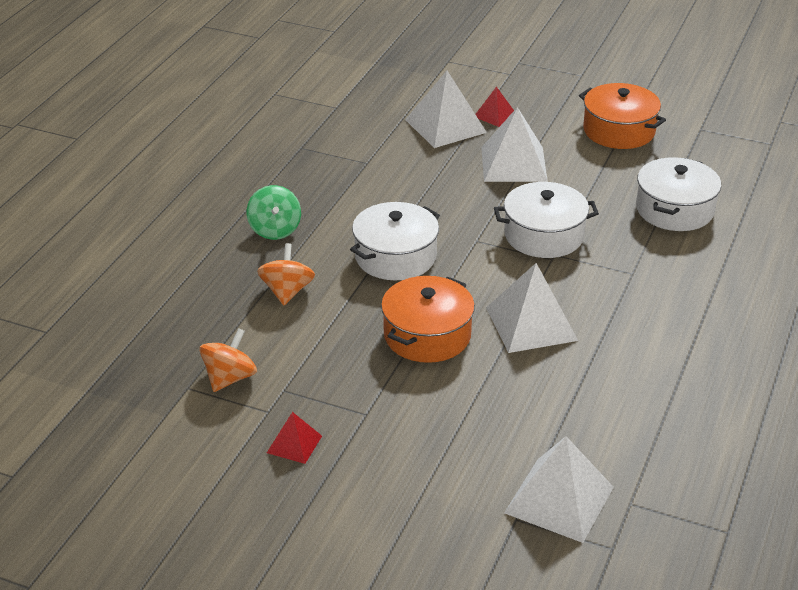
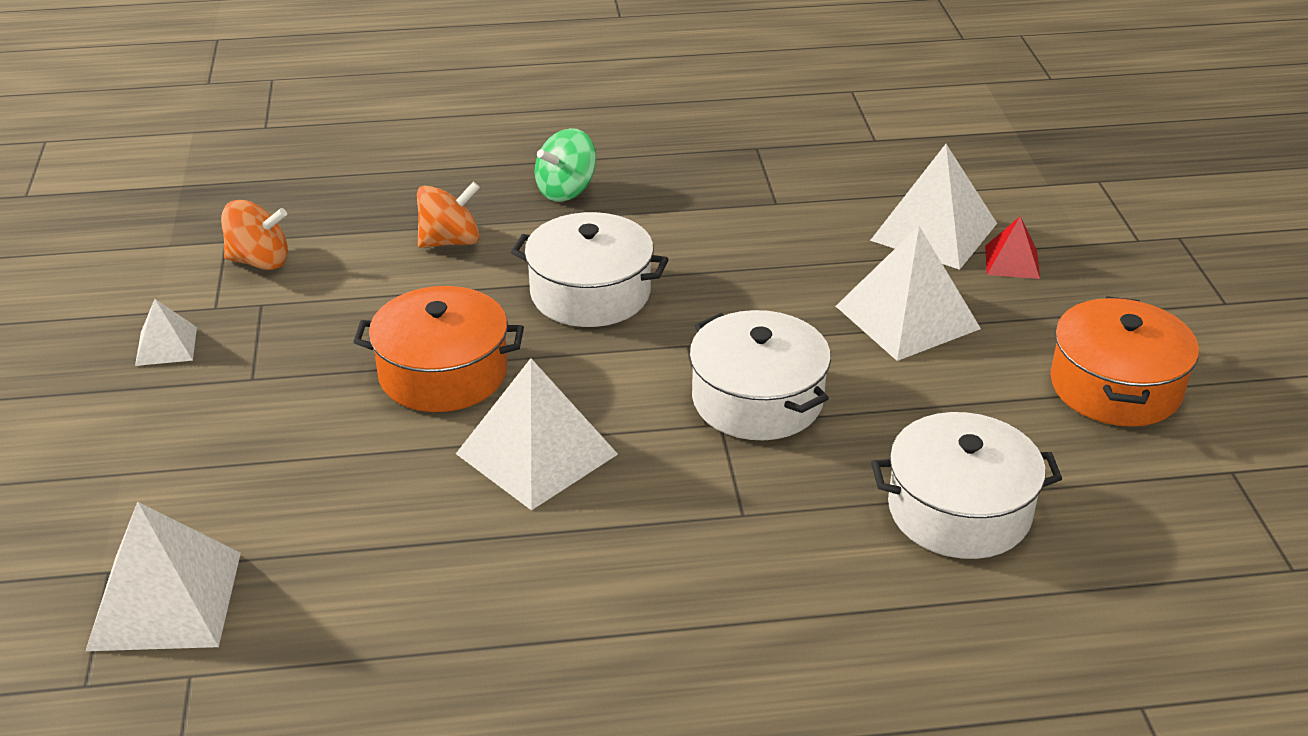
camera: 60 degrees right, 0 degrees up
(294, 444) = (166, 346): red pyramid -> white pyramid

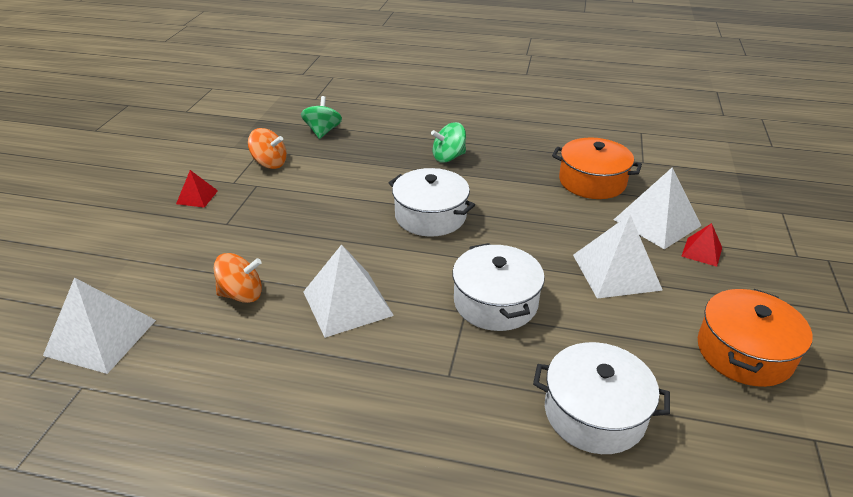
camera: 20 degrees right, 0 degrees up
(166, 346) = (197, 197): white pyramid -> red pyramid
(319, 186) = (323, 131): none -> green spinning top
(443, 373) = (324, 243): orange pot -> orange pot (592, 181)
(450, 241) = (371, 172): orange spinning top -> orange spinning top (242, 294)

